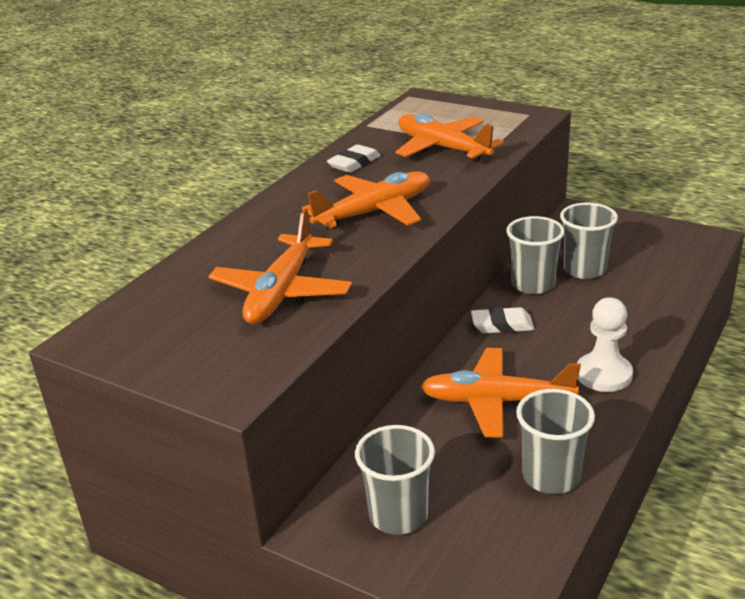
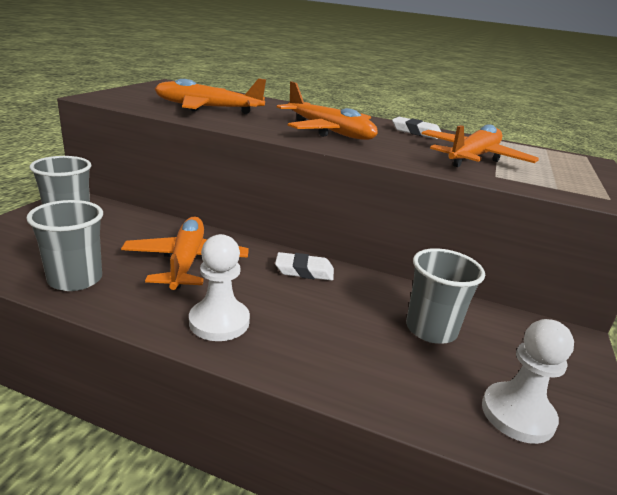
camera: 75 degrees right, 5 degrees down
(502, 325) = (304, 271): white eraser -> white eraser turned 75 degrees counterclockwise
(533, 284) = (384, 292): grey cup -> none
(671, 253) = (517, 414): none -> white pawn

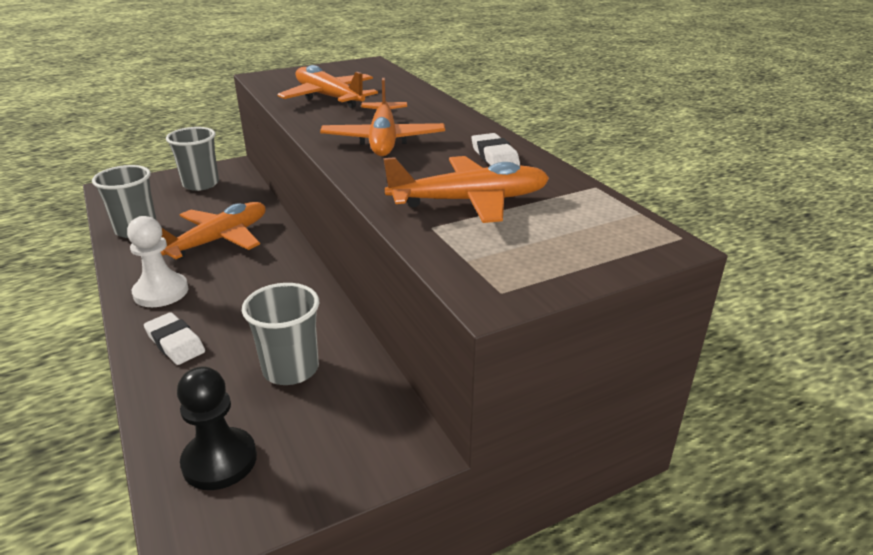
camera: 45 degrees right, 5 degrees up
(304, 271) = (287, 279): white eraser -> white eraser (175, 343)
(517, 414) = (219, 461): white pawn -> black pawn

